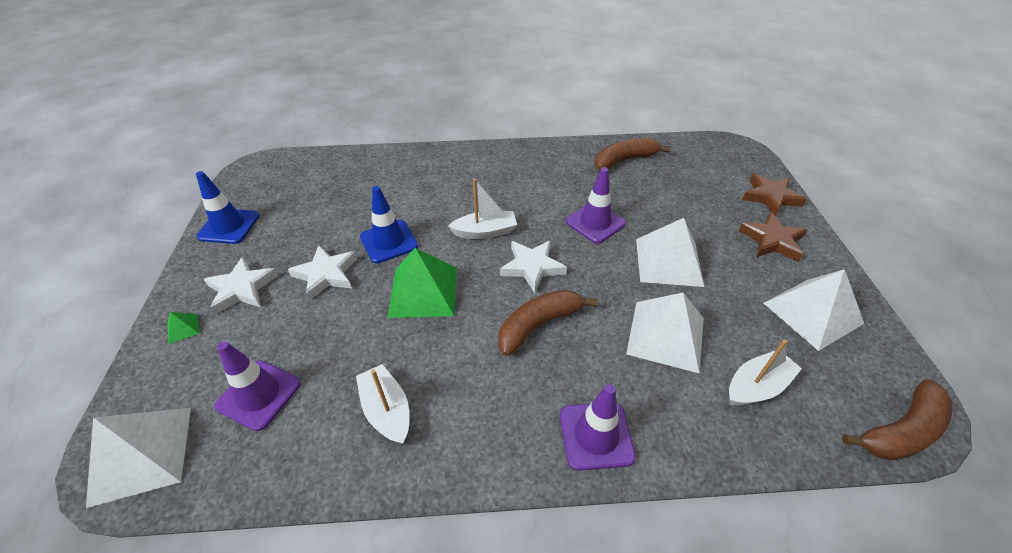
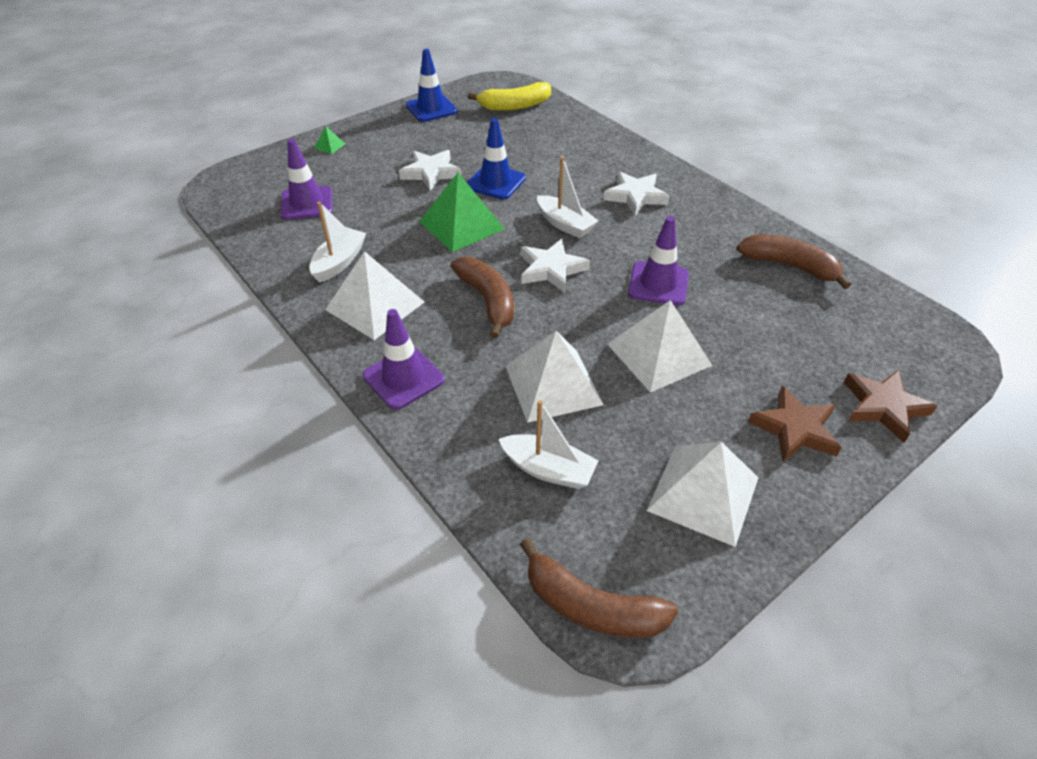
camera: 55 degrees right, 0 degrees up
(141, 454) = (235, 187): white pyramid -> white pyramid (375, 305)
(242, 289) = (382, 147): white star -> white star (635, 196)
(298, 178) = (514, 106): none -> yellow banana
(539, 325) = (488, 301): brown banana -> brown banana turned 45 degrees clockwise

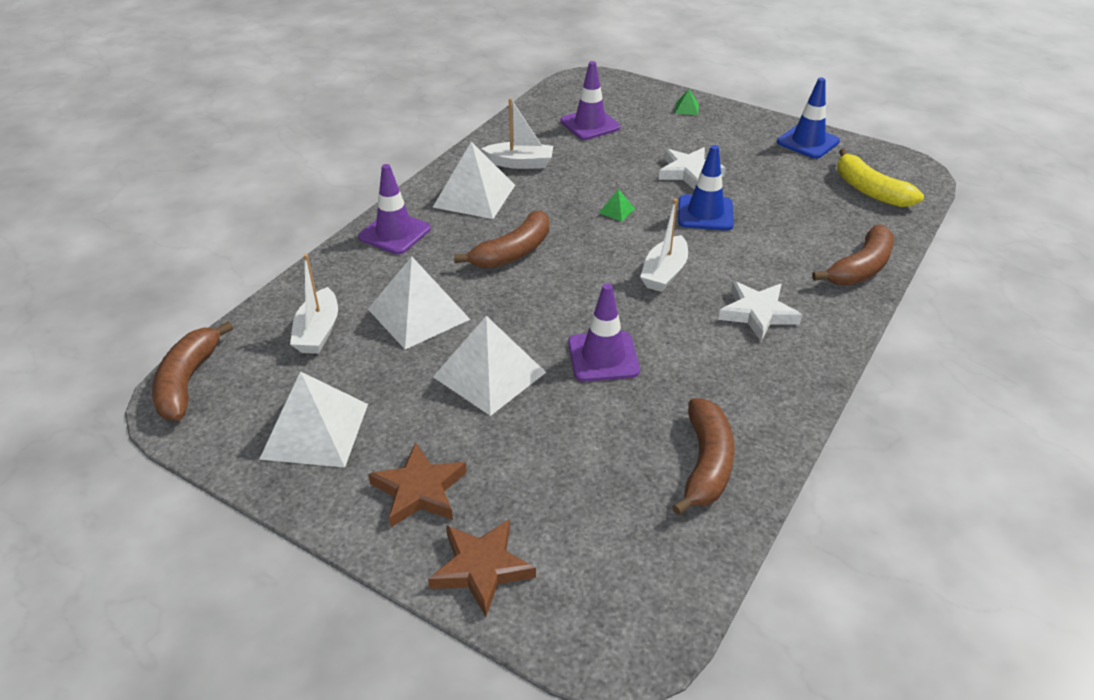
camera: 70 degrees right, 5 degrees down
(461, 225) = (617, 210): green pyramid -> green pyramid, size x0.41
(551, 269) = (582, 279): white star -> none
(604, 139) = (860, 268): none -> brown banana

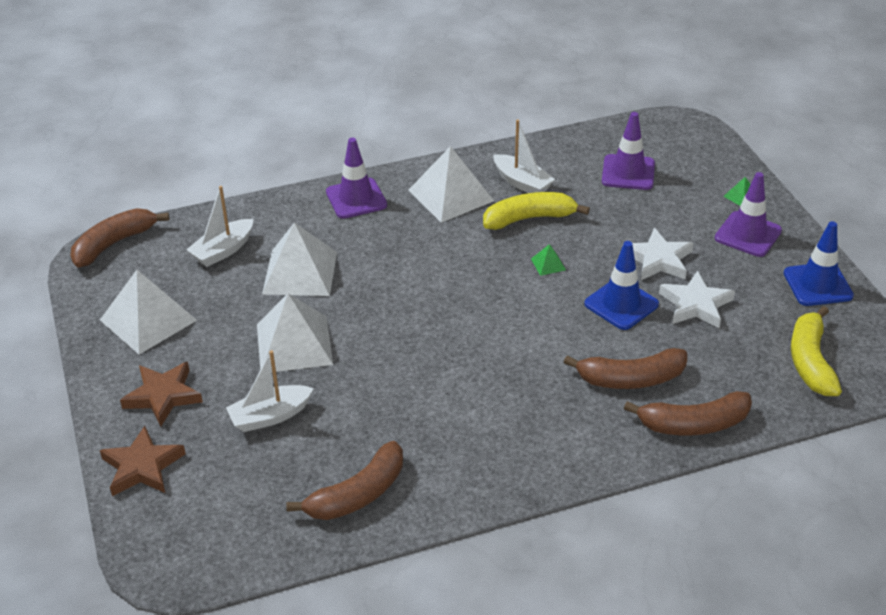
camera: 40 degrees right, 0 degrees up
(512, 252) = (422, 258): brown banana -> brown banana (631, 379)
(559, 185) = (529, 218): none -> yellow banana
(603, 357) = (386, 376): purple traffic cone -> purple traffic cone (748, 234)
(664, 273) = (517, 337): white boat -> white boat (270, 416)
(757, 313) = (548, 411): white star -> white star (696, 304)

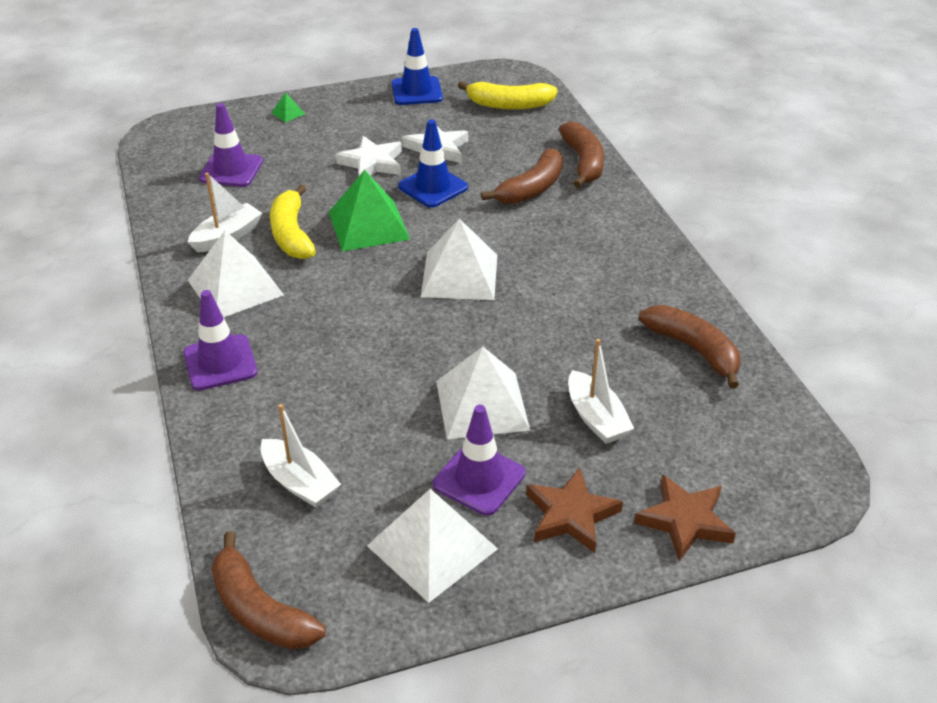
camera: 90 degrees left, 0 degrees up
(300, 273) = (356, 406): white pyramid -> white pyramid (460, 275)
(548, 264) = (369, 225): green pyramid -> green pyramid, size x2.43
(631, 379) = (531, 188): brown banana -> brown banana turned 45 degrees clockwise
(748, 234) = (344, 115): purple traffic cone -> purple traffic cone (479, 479)

